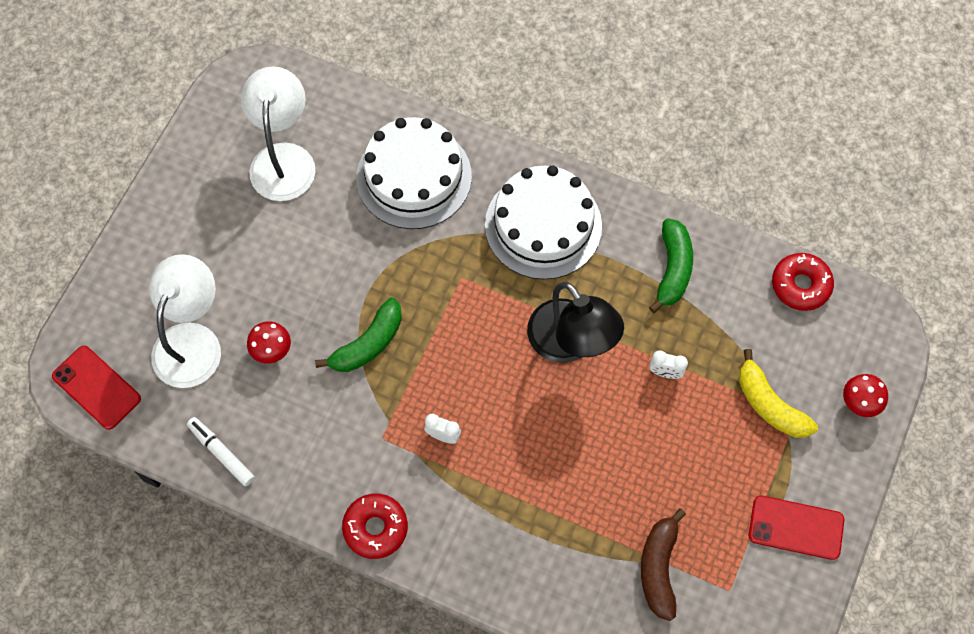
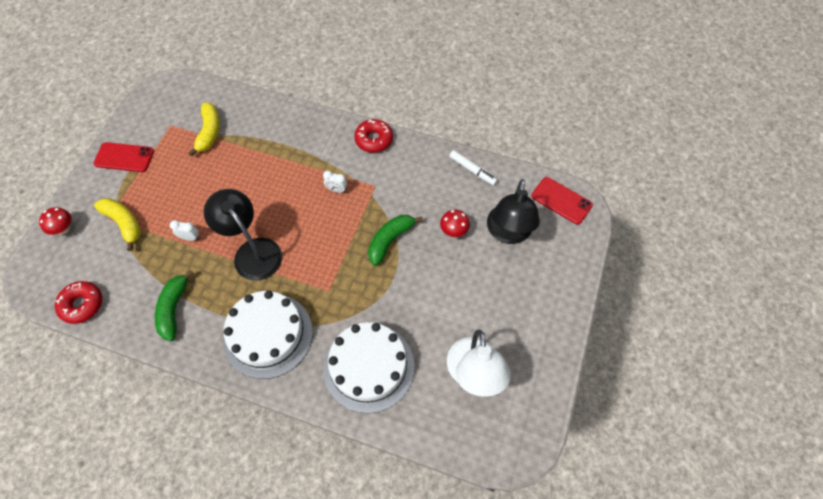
camera: 175 degrees right, 5 degrees down
(192, 341) = (508, 233): white lamp -> black lamp
(659, 567) = (209, 132): brown banana -> yellow banana

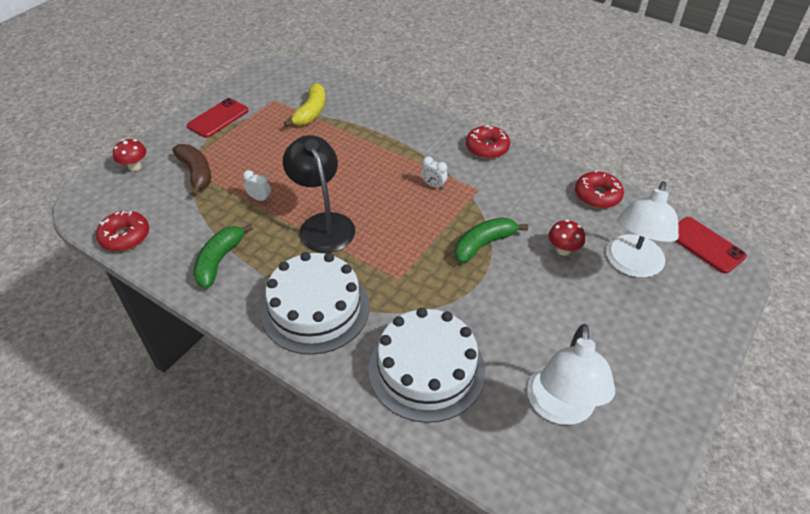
camera: 15 degrees right, 15 degrees down
(124, 157) = (218, 118): red phone -> red phone turned 75 degrees counterclockwise
(124, 223) = (196, 173): yellow banana -> brown banana
(472, 170) = (597, 195): white marker -> red donut
(508, 233) = (631, 265): black lamp -> white lamp

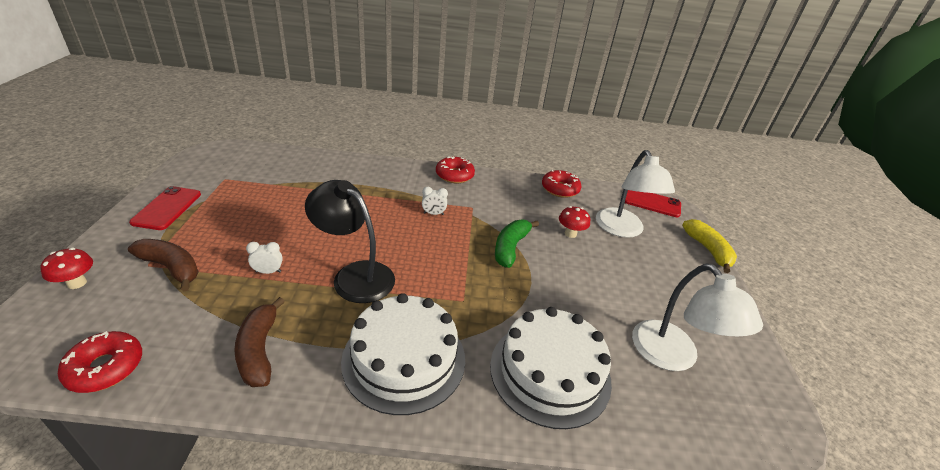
camera: 35 degrees left, 10 degrees down
(219, 260) = (259, 350): green banana -> brown banana
(311, 112) = (273, 181): yellow banana -> yellow banana (708, 250)

